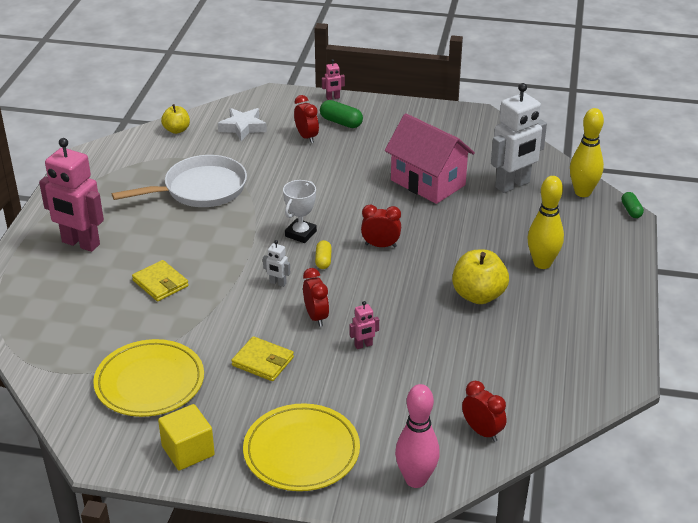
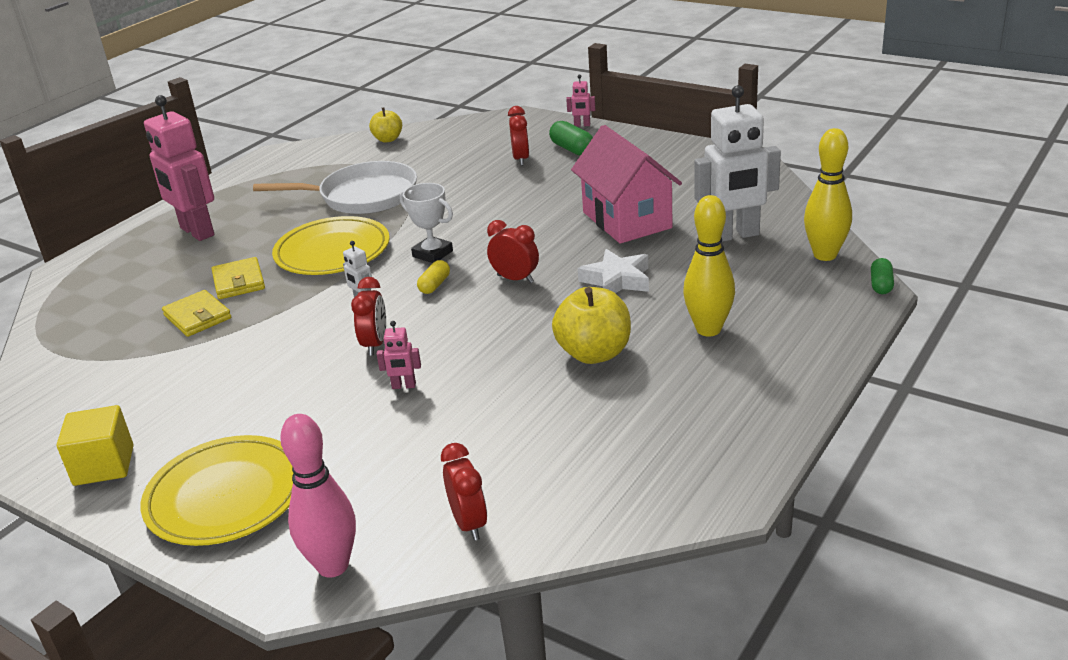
camera: 25 degrees right, 5 degrees down
(149, 382) = (134, 381): yellow plate -> yellow plate (332, 252)
(243, 127) = (459, 144): white star -> white star (617, 280)
(263, 361) = (273, 382): yellow wallet -> yellow wallet (197, 317)
(300, 234) = (432, 254): white trophy -> white trophy turned 75 degrees clockwise

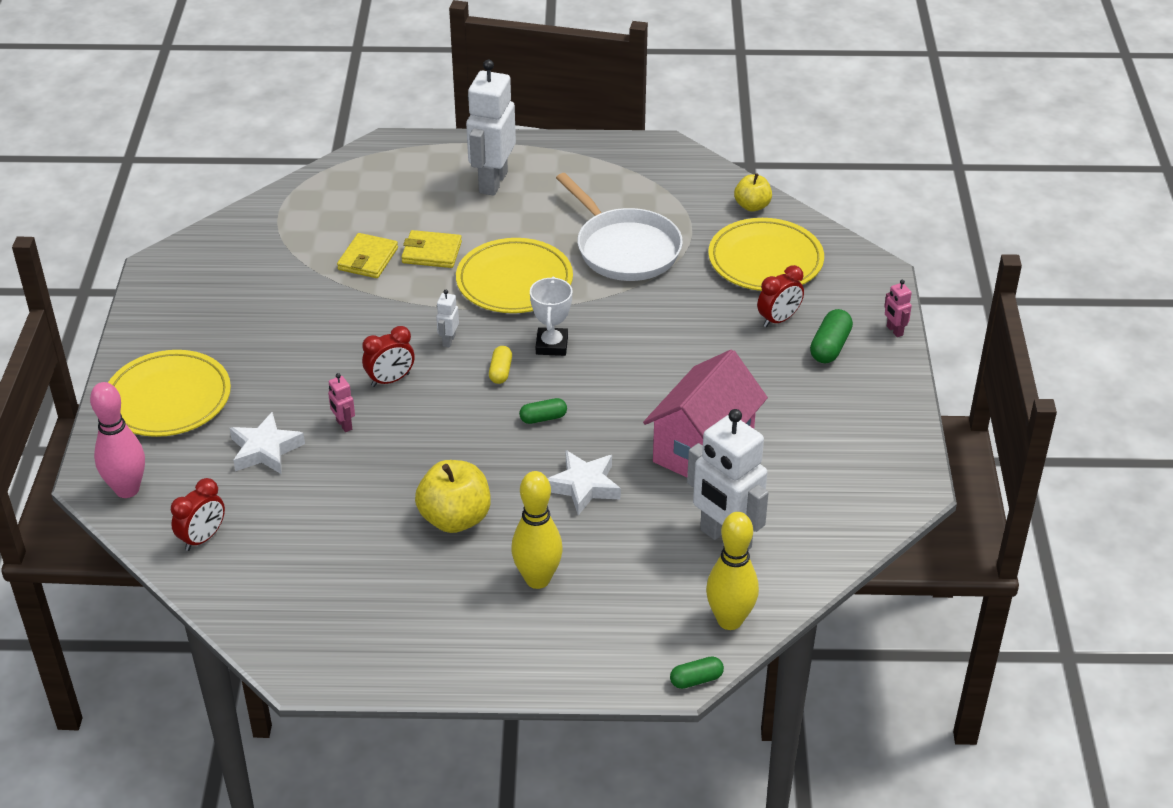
camera: 55 degrees right, 10 degrees up
(104, 465) = (168, 320): yellow cube -> none
(196, 232) = (492, 182): pink robot -> white robot
(239, 282) = (431, 252): yellow wallet -> yellow wallet turned 60 degrees clockwise
(383, 445) = (265, 450): none -> white star
(434, 285) = (500, 372): yellow capsule -> yellow capsule turned 75 degrees counterclockwise
(452, 149) = (765, 260): none -> yellow plate
(515, 279) = (543, 418): red clock -> green capsule

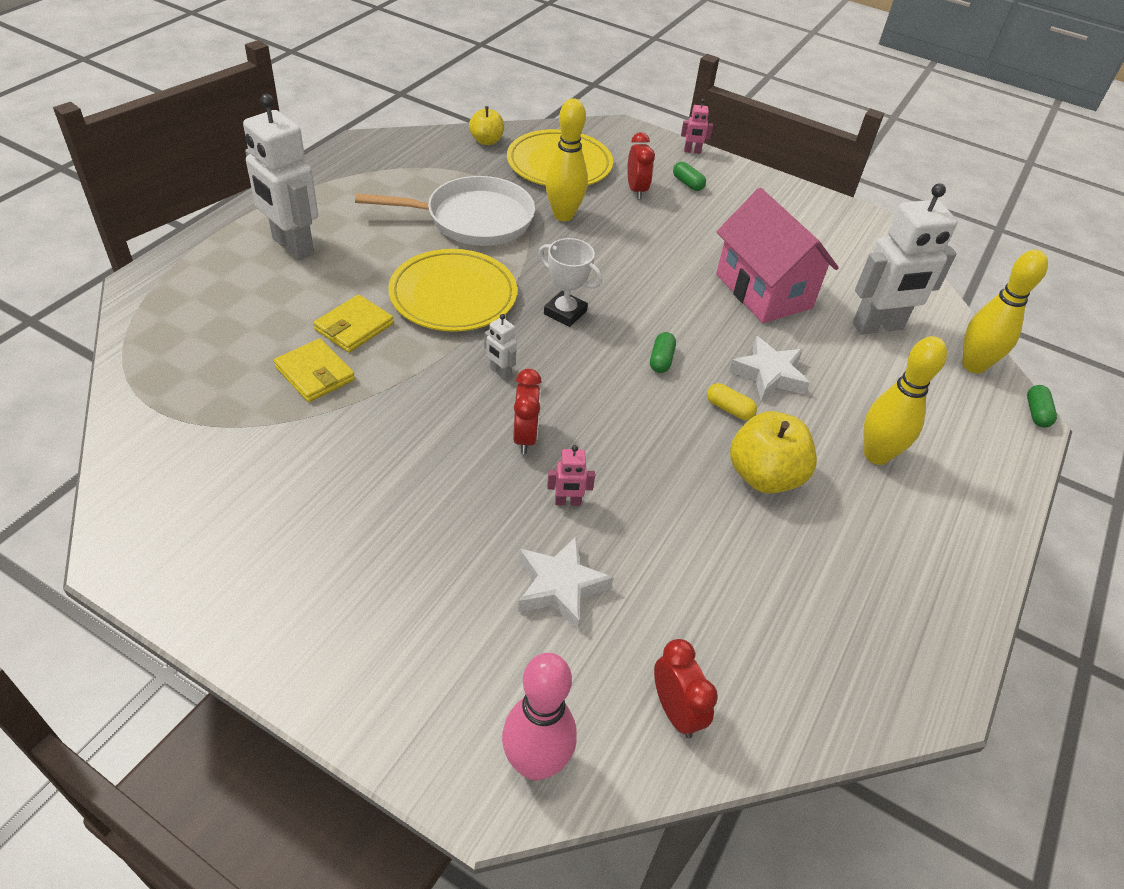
camera: 65 degrees left, 5 degrees up
(168, 399) = (394, 648): yellow plate -> none
(500, 372) = (575, 358): yellow capsule -> yellow capsule (729, 409)
(687, 293) = (563, 215): none -> yellow bowling pin
(830, 347) = (687, 183): green capsule -> green capsule, size x0.66

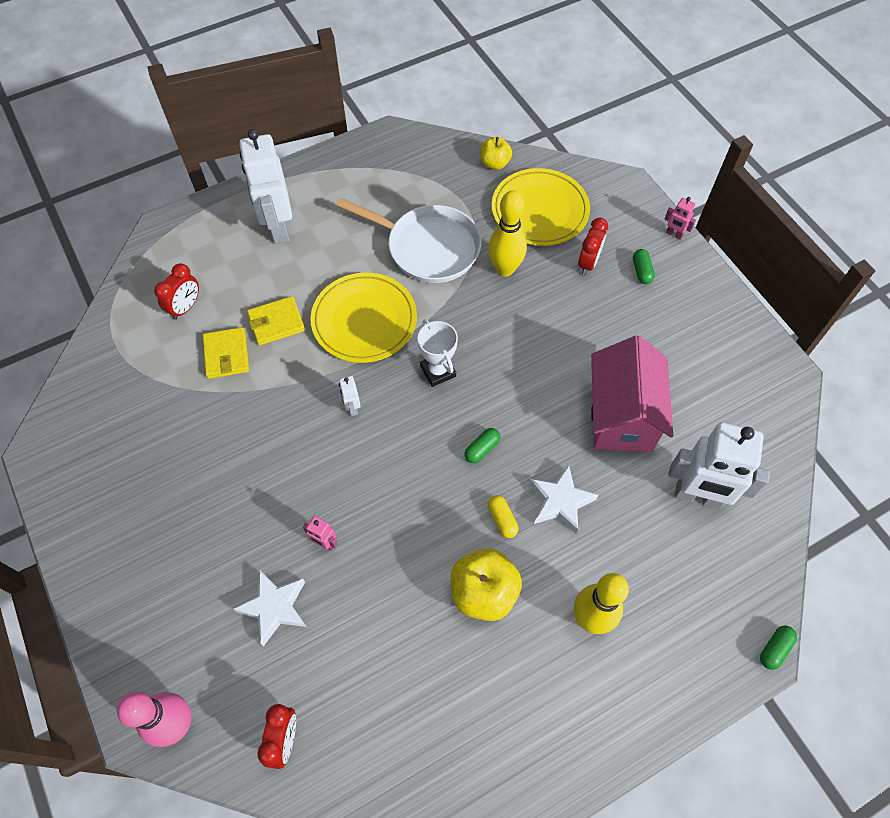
camera: 35 degrees right, 15 degrees up
(525, 437) = (332, 474): red clock -> red clock (185, 307)
(973, 365) = (756, 575): yellow bowling pin -> none

